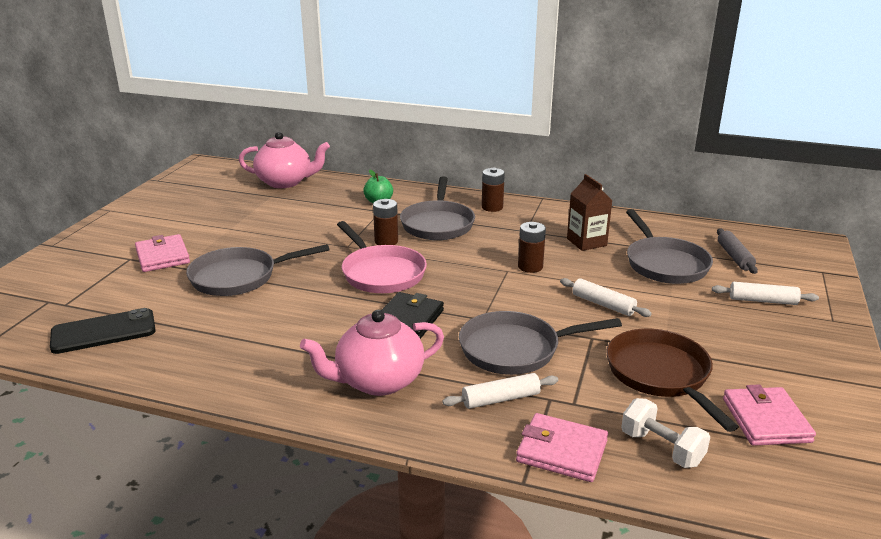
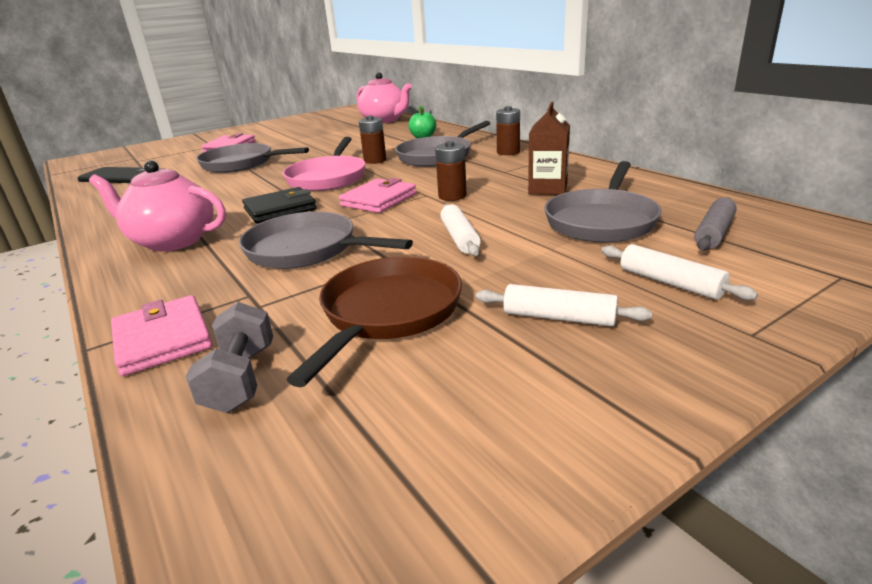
camera: 40 degrees right, 0 degrees up
(501, 399) = (215, 281): white rolling pin -> white rolling pin (559, 317)
(661, 448) = (241, 379): white dumbbell -> grey dumbbell
(766, 420) = (411, 407): pink wallet -> pink wallet (378, 200)

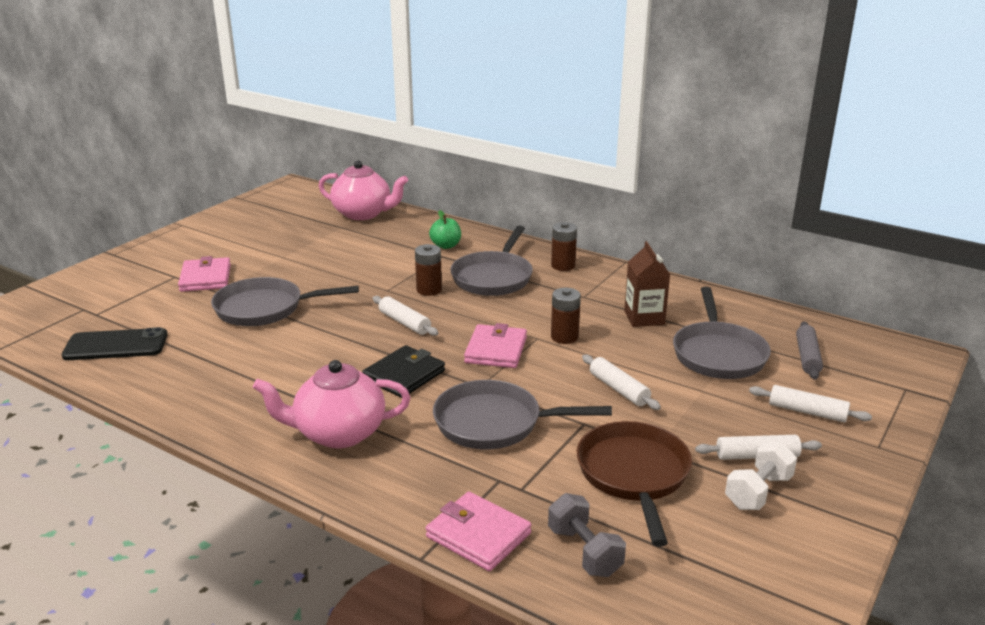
camera: 25 degrees left, 0 degrees up
(328, 178) = (404, 323): pink pan -> white rolling pin
(523, 357) = (758, 492): none -> white dumbbell

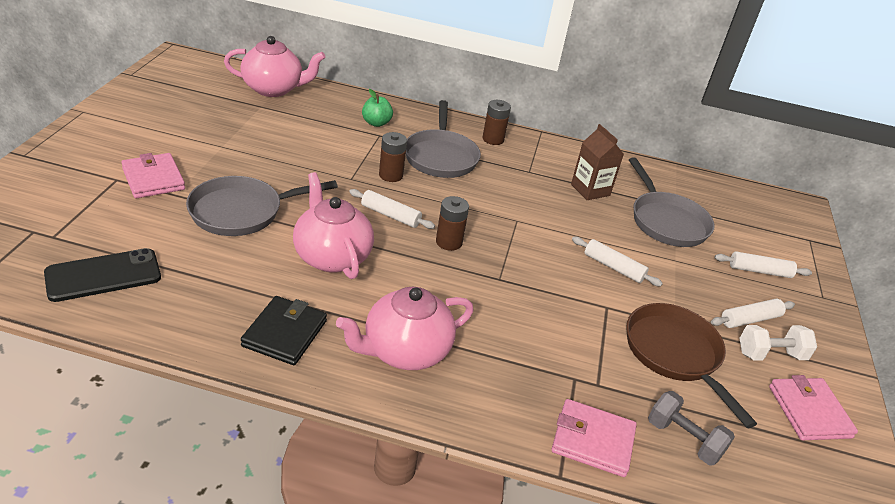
camera: 25 degrees left, 10 degrees up
(322, 350) = (331, 256): none -> pink teapot
(404, 375) = (426, 276): black wallet -> black wallet (285, 333)
(495, 423) = (536, 318): grey pan -> none
(496, 350) = (490, 237): pink wallet -> pink wallet (809, 412)
(564, 337) = (539, 217): brown battery -> brown battery (449, 242)
(758, 492) = (770, 354): white dumbbell -> white dumbbell turned 60 degrees clockwise
(807, 357) = (730, 217): grey rolling pin -> none

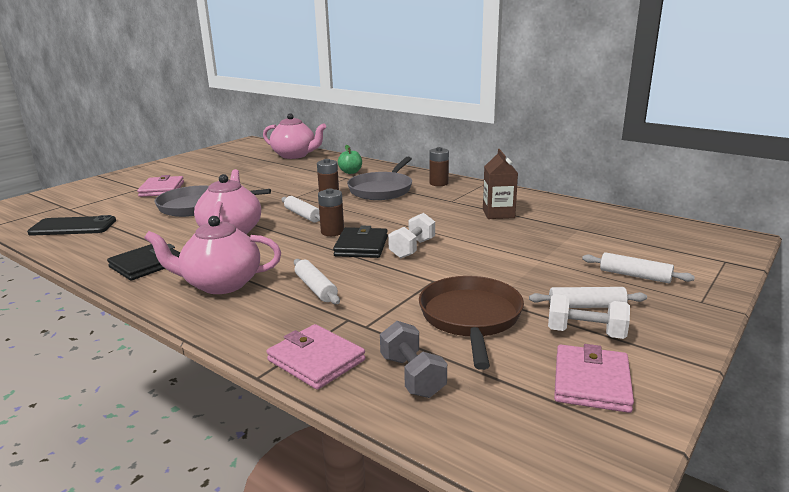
camera: 30 degrees right, 15 degrees down
(499, 263) = (361, 246): none -> black wallet
(552, 260) = (412, 249): none -> white dumbbell
(613, 267) = (468, 258): white rolling pin -> white rolling pin (316, 288)
(666, 221) = (558, 236): grey pan -> none

